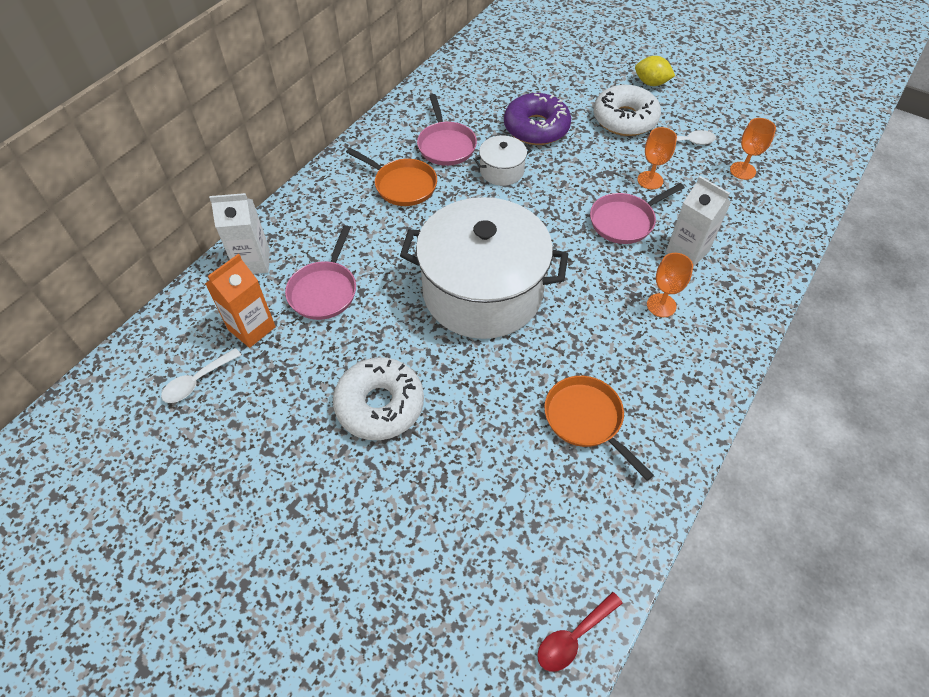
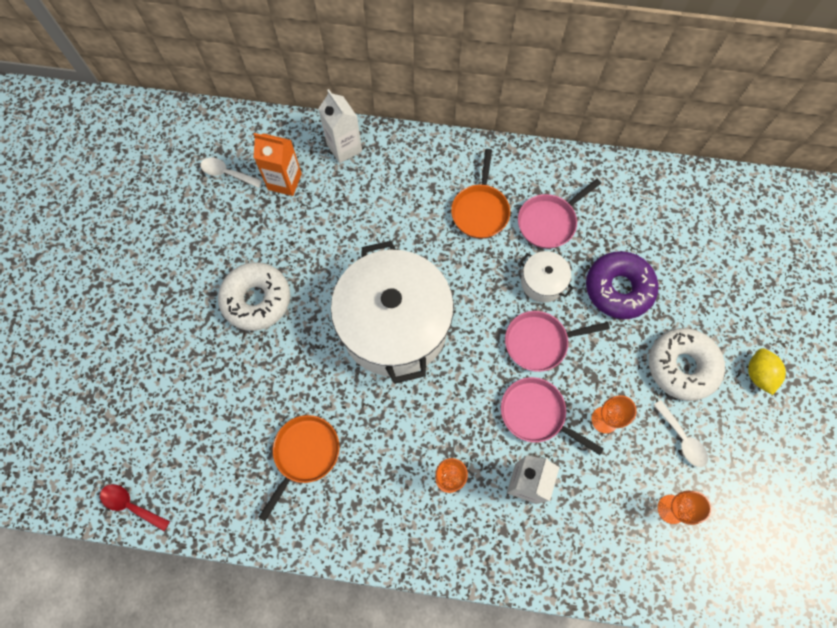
camera: 65 degrees right, 15 degrees up
(324, 290) = (341, 210): pink pan -> pink pan (540, 342)

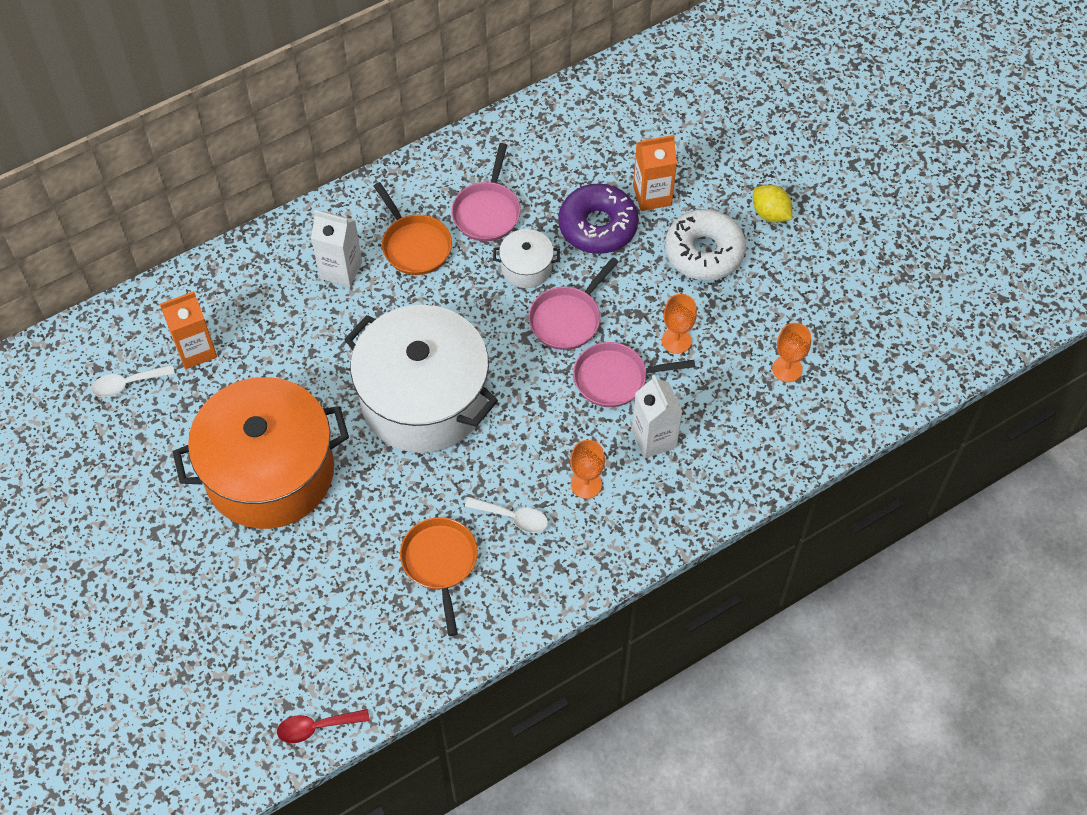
camera: 40 degrees left, 10 degrees down
(257, 300) = (270, 472): white donut -> orange pot
(344, 148) = (228, 279): white carton -> white carton (341, 270)
(677, 294) = (652, 195): none -> orange carton
(682, 438) = (751, 309): white spoon -> white spoon (512, 517)

